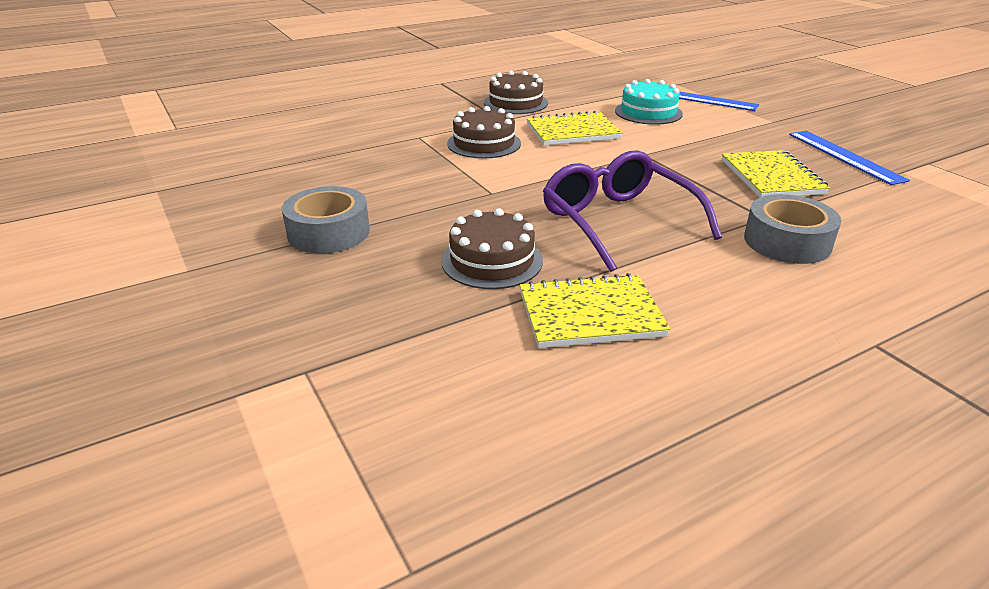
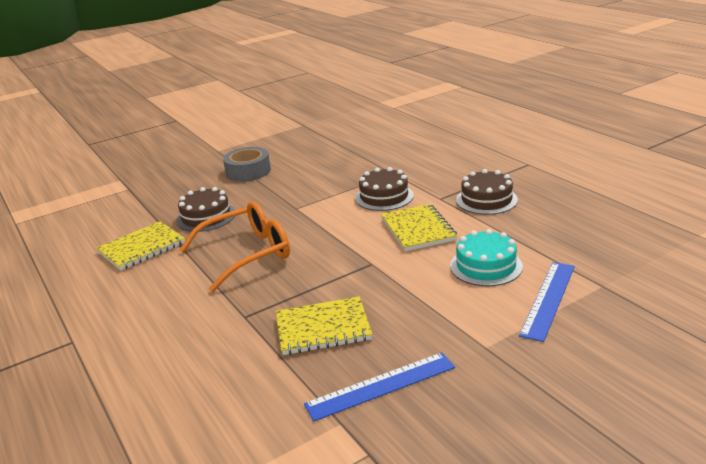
camera: 90 degrees right, 5 degrees down
(590, 314) = (142, 248): yellow notebook -> yellow notebook turned 60 degrees clockwise
(618, 222) = (247, 254): purple glasses -> orange glasses
(787, 242) = (203, 323): grey tape -> none

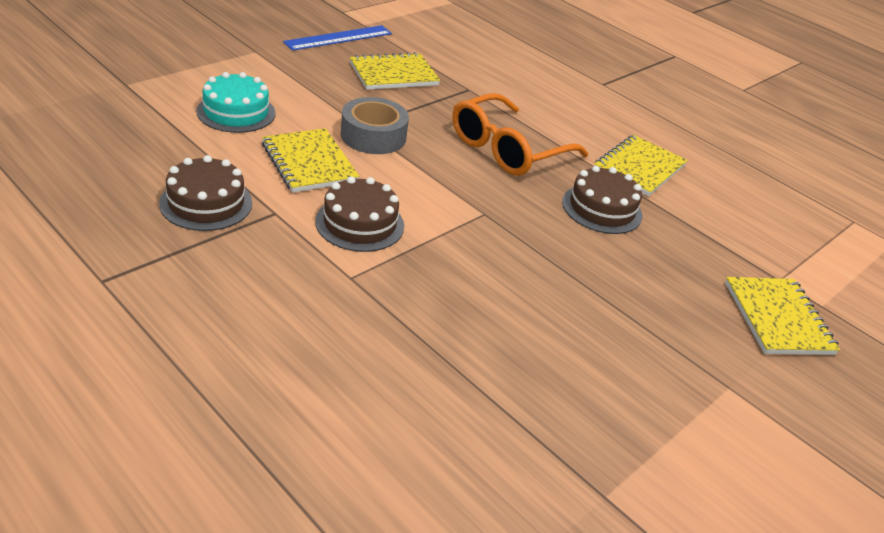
camera: 160 degrees right, 10 degrees up
(156, 173) = (778, 318): none -> yellow notebook
(248, 171) = (613, 307): grey tape -> grey tape (373, 136)
(548, 299) = (186, 77): blue ruler -> none

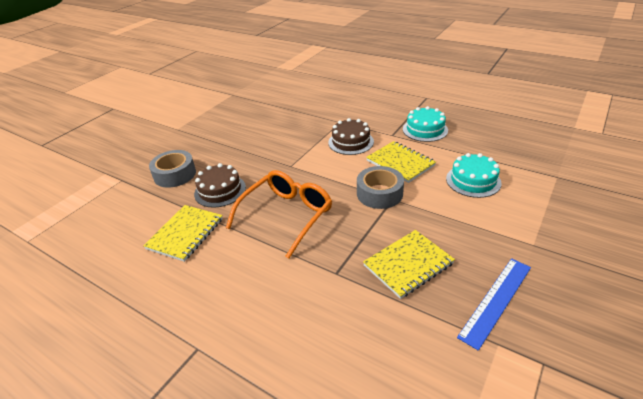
camera: 175 degrees right, 0 degrees up
(206, 203) = (425, 129): brown cake -> turquoise cake
(686, 260) = (175, 174): none -> grey tape
(778, 318) = (136, 160): yellow notebook -> none

